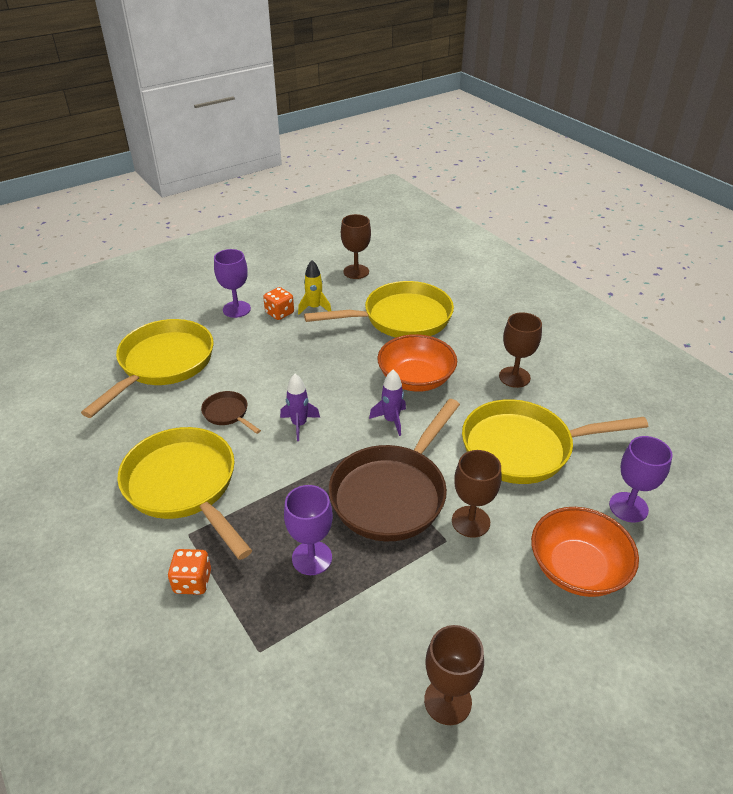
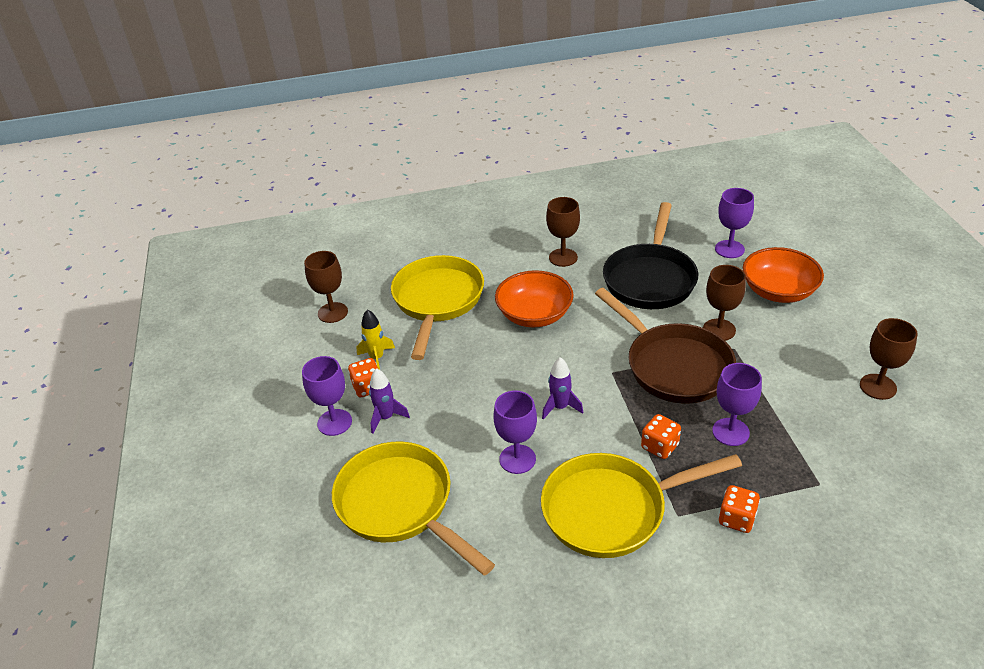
camera: 65 degrees left, 0 degrees up
(227, 413) = (517, 459): brown pan -> purple goblet
(272, 504) = (659, 446): none -> orange dice
(391, 420) = (583, 344): purple rocket -> purple rocket (386, 417)
(523, 448) = (650, 279): yellow pan -> black pan

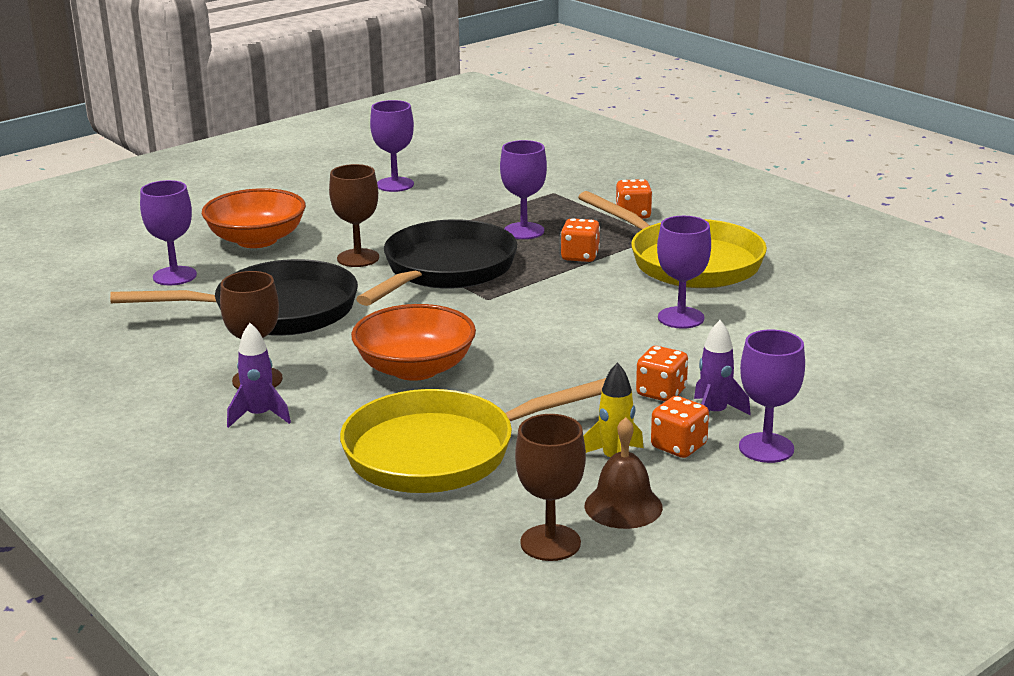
camera: 120 degrees left, 15 degrees down
(337, 345) = (623, 506): none -> brown bell
(400, 505) = (824, 362): yellow pan -> none
(428, 405) = (661, 392): none -> orange dice
(560, 407) = (576, 314): purple rocket -> purple rocket (259, 416)
(673, 366) = (445, 270): brown pan -> black pan
(878, 387) = (395, 184): brown goblet -> purple goblet

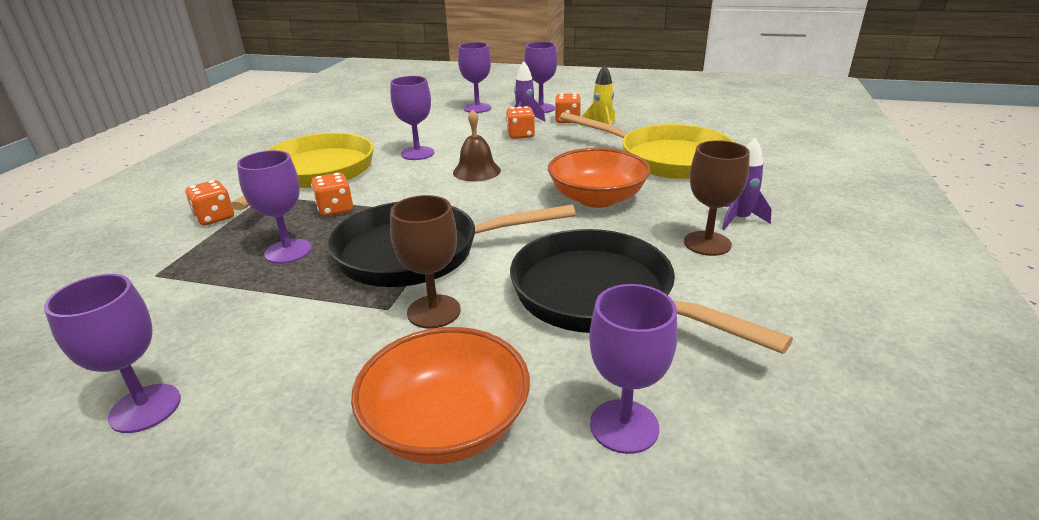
camera: 125 degrees left, 5 degrees up
(550, 543) = (684, 120): brown goblet -> none
(623, 506) = (633, 117): brown bell -> brown bell (476, 171)
(829, 400) = (477, 108): none -> purple goblet

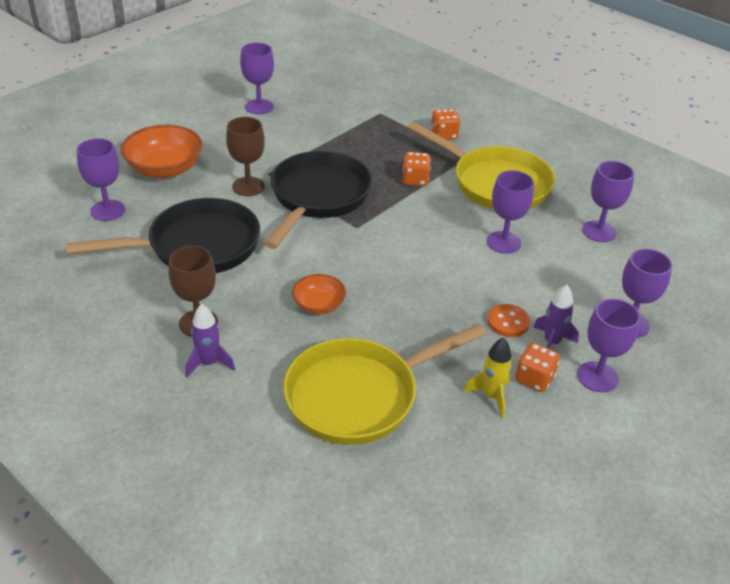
camera: 115 degrees right, 10 degrees up
(288, 251) = (367, 154): purple goblet -> purple goblet (599, 231)
(476, 171) = (432, 262): brown bell -> none
(520, 135) = (508, 322): orange dice -> orange button
(597, 198) = (319, 305): orange bowl -> orange bowl, size x0.57

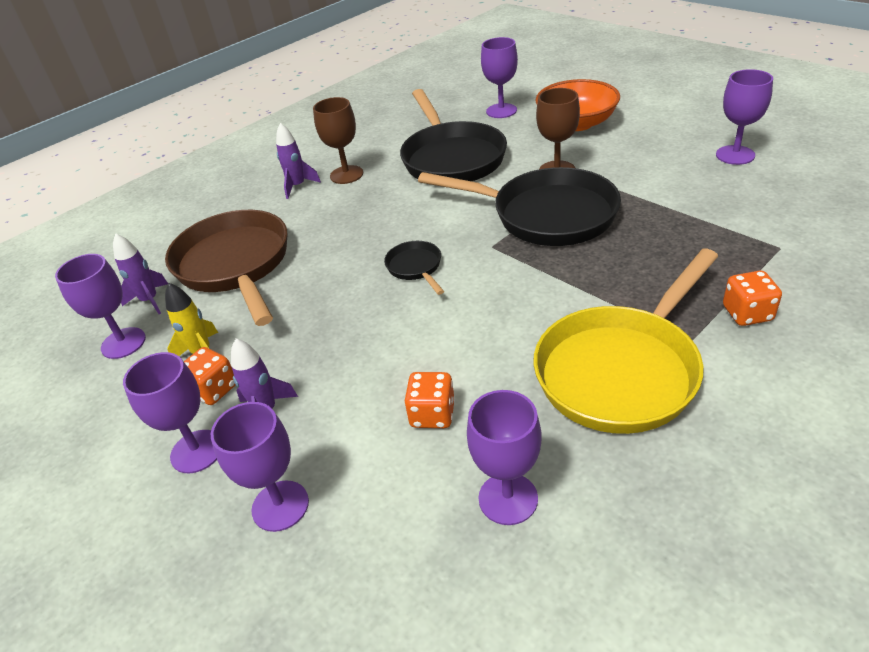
camera: 100 degrees right, 0 degrees up
(319, 305) = (361, 232): orange bowl -> none
(359, 396) = (235, 265): yellow pan -> brown pan
(380, 268) = (415, 267): none -> black pan
(413, 460) = (150, 300): none -> purple rocket
(415, 180) = (606, 287): orange dice -> orange dice (432, 414)
(503, 242) = (470, 374): purple goblet -> purple goblet (123, 343)
(508, 322) = (310, 371): orange button -> none

